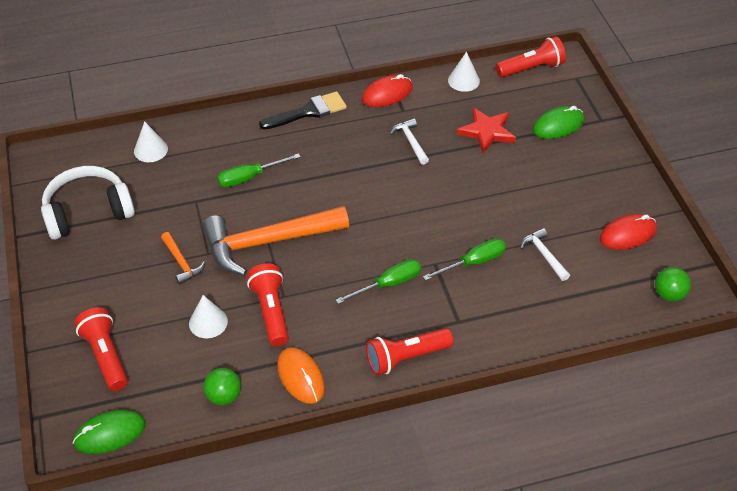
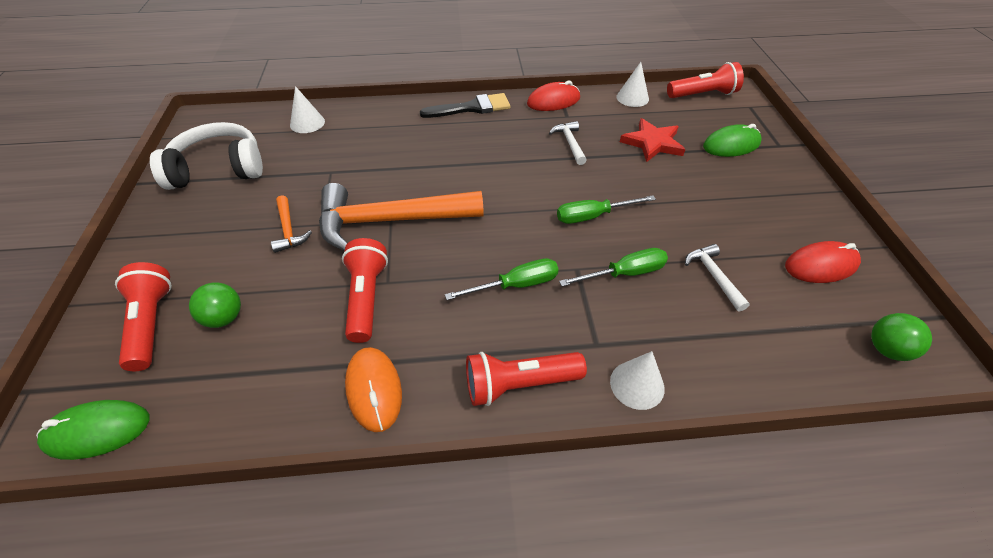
camera: 10 degrees right, 0 degrees up
(208, 322) = (288, 300): white cone -> white cone (637, 384)
(224, 396) = (266, 401): green ball -> green ball (224, 318)
(249, 177) = (394, 157): green screwdriver -> green screwdriver (593, 216)

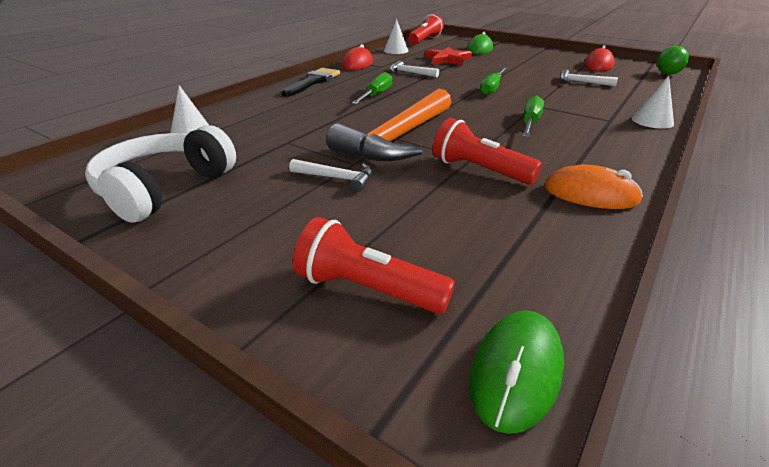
camera: 50 degrees left, 15 degrees down
(224, 318) = (419, 240): green ball -> none
(288, 230) = (336, 178): orange hammer -> white hammer
(519, 384) = (626, 147): red flashlight -> none
(624, 273) = (555, 97): green screwdriver -> green screwdriver (376, 95)

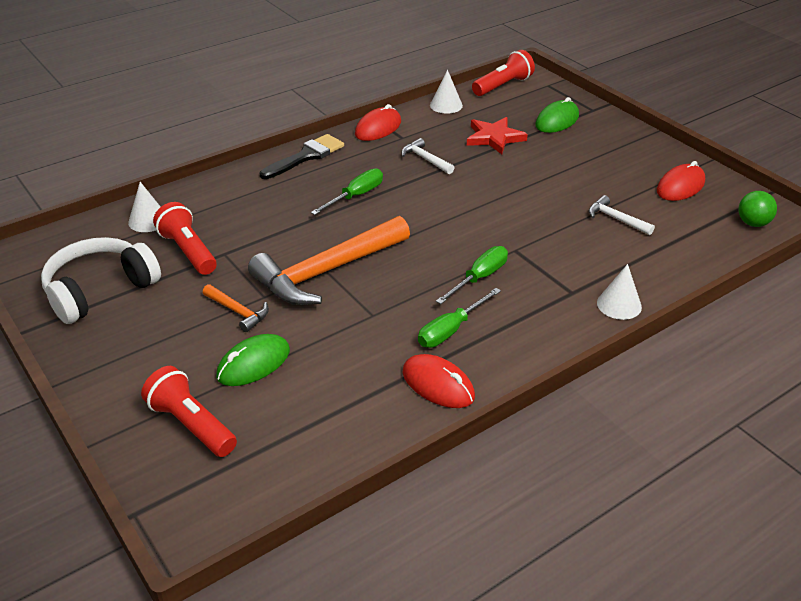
camera: 20 degrees right, 5 degrees up
(336, 178) = (238, 312): white hammer -> orange hammer
(479, 170) = (367, 332): red flashlight -> red flashlight (188, 251)
(492, 88) = (495, 209): green screwdriver -> green screwdriver (451, 330)
(516, 372) = (238, 506): green mouse -> green mouse (253, 364)
(590, 194) = (438, 385): orange mouse -> red mouse

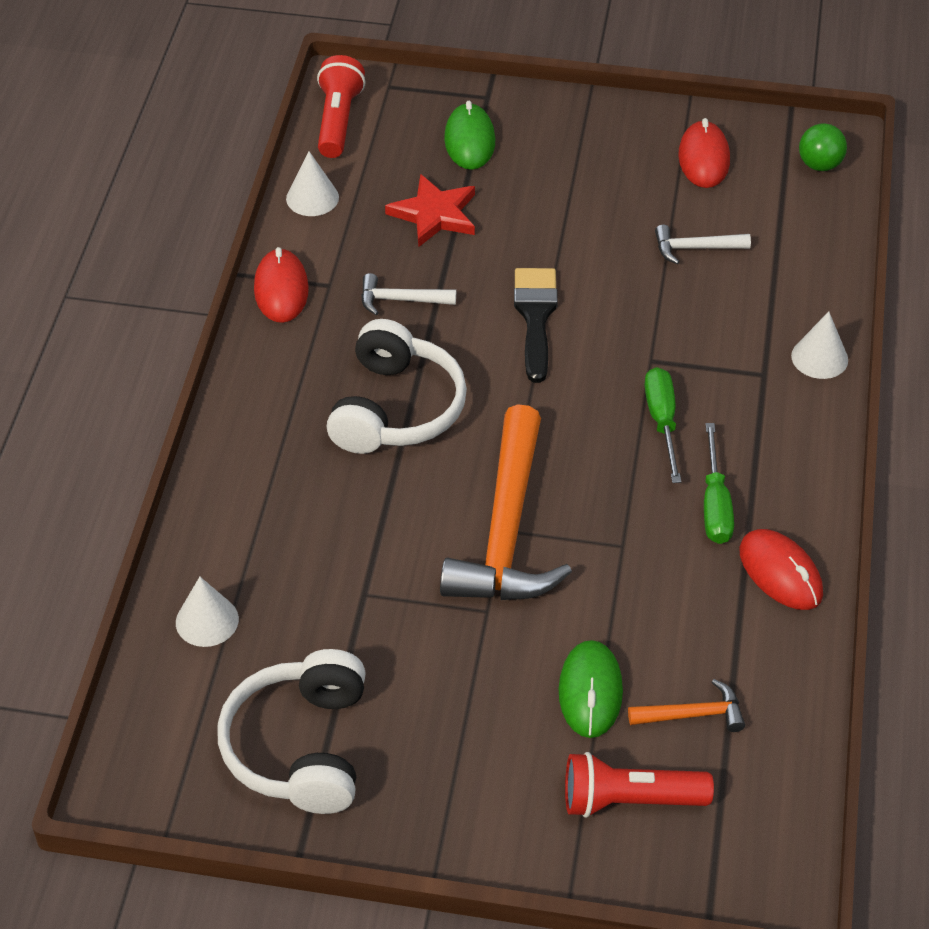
camera: 45 degrees left, 10 degrees up
(188, 251) = (320, 622): red flashlight -> none
(238, 312) = (488, 649): orange hammer -> orange hammer (692, 714)
(306, 156) = (256, 393): black brush -> black brush (535, 317)
(356, 196) = (396, 409): green screwdriver -> white headphones
(438, 385) = (780, 573): red mouse -> red mouse turned 60 degrees clockwise

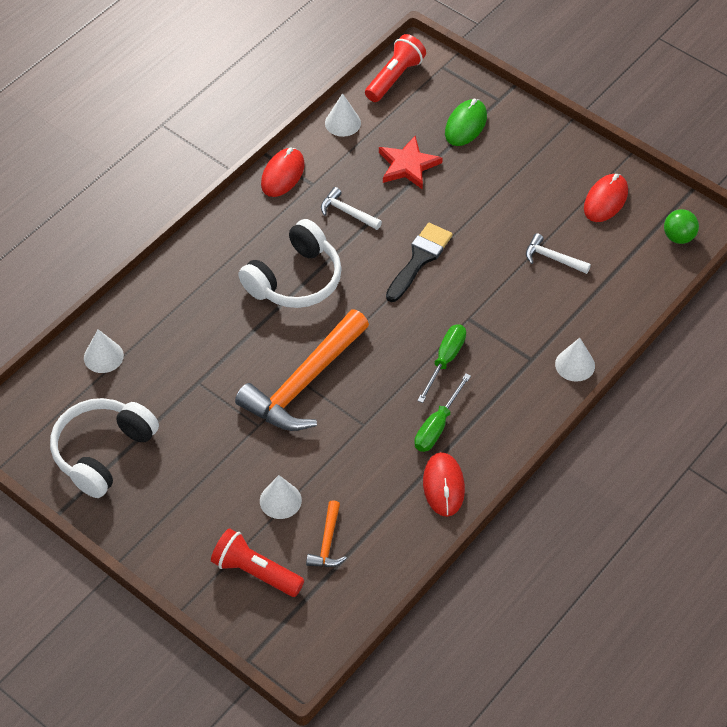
camera: 30 degrees right, 5 degrees up
(590, 691) = (280, 500): green mouse -> white cone
(692, 714) = (327, 542): orange hammer -> orange hammer turned 75 degrees clockwise

